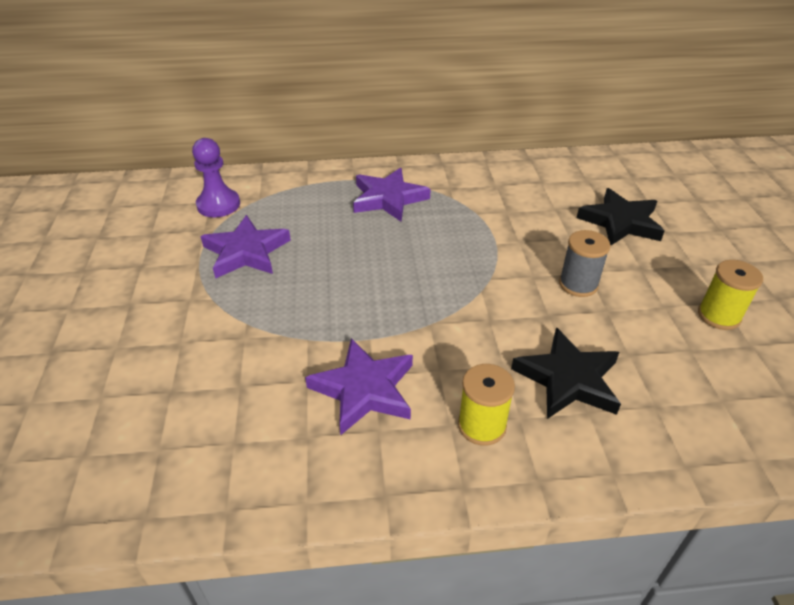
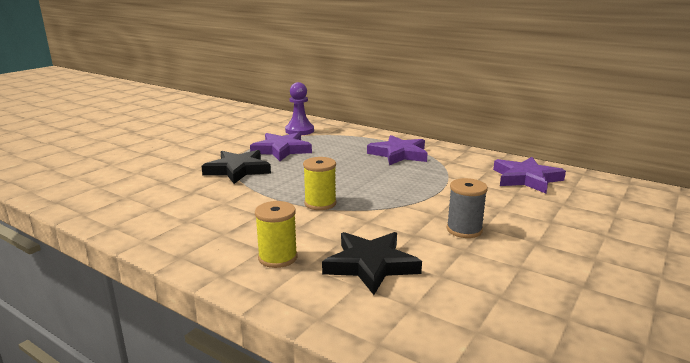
camera: 40 degrees right, 20 degrees down
(364, 389) = (244, 217): purple star -> purple star (526, 179)
(620, 222) = (563, 215): black star -> black star (238, 170)
(718, 316) = (564, 291): yellow spool -> yellow spool (320, 203)

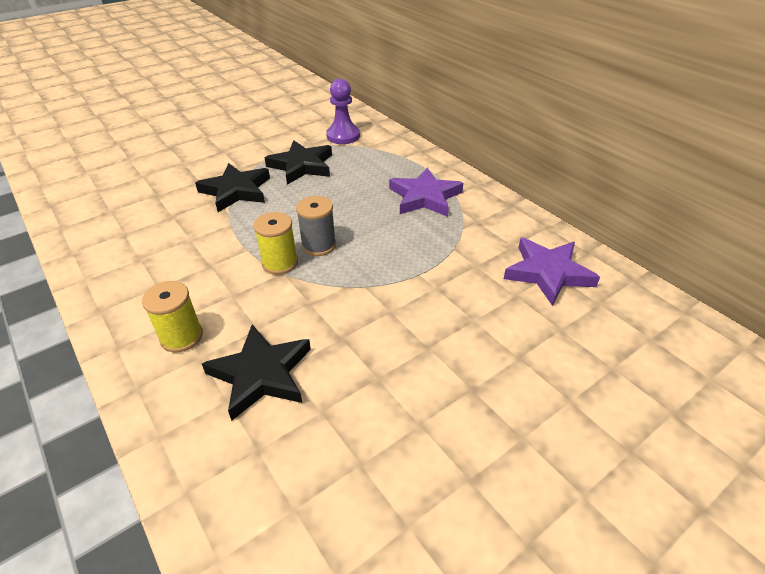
camera: 20 degrees right, 20 degrees up
(281, 150) = (302, 166): purple star -> black star
(464, 230) = (402, 345): grey spool -> grey spool (319, 245)

